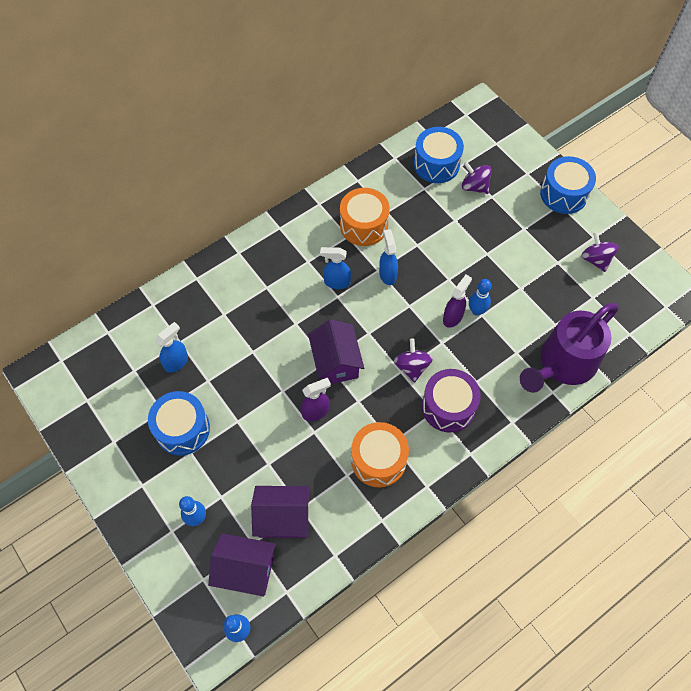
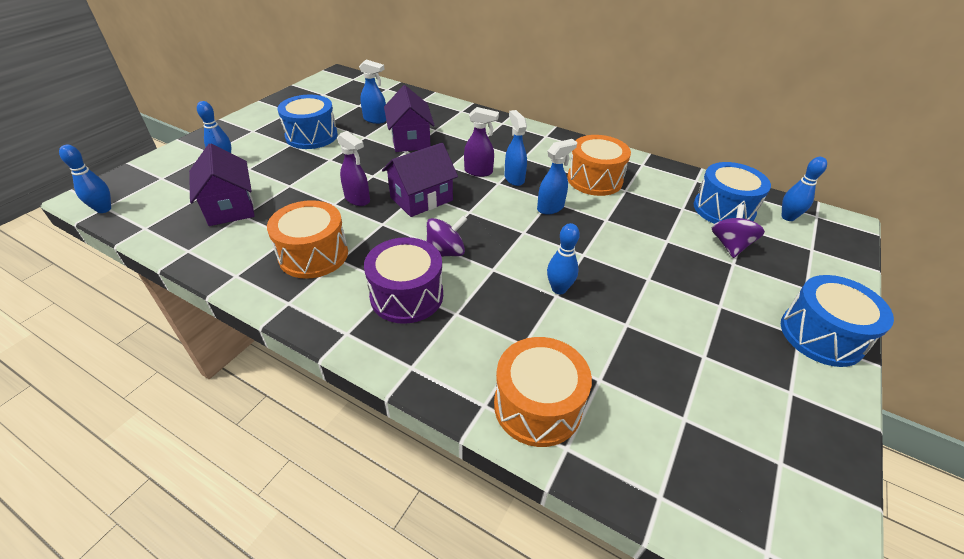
camera: 65 degrees right, 20 degrees down
(245, 570) = (170, 198): purple house -> purple house (410, 140)
(453, 317) = (534, 270): purple spray bottle -> purple spray bottle (479, 172)
(460, 132) = (787, 217): none -> blue bowling pin
(562, 364) = (537, 406): purple watering can -> orange drum
(595, 259) = (755, 405): purple spinning top -> none

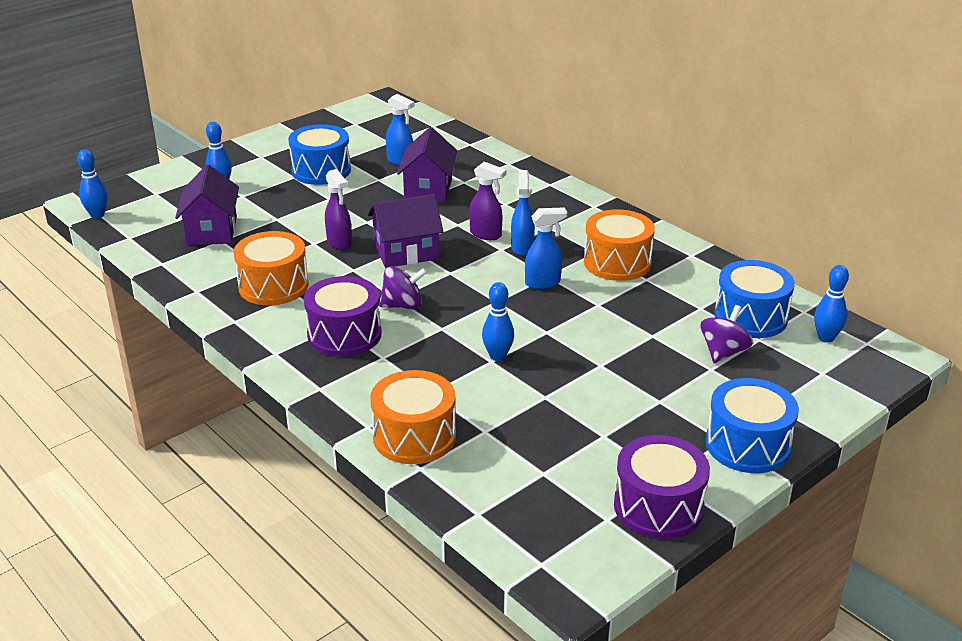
camera: 20 degrees right, 10 degrees down
(811, 431) = (658, 507): none -> purple drum

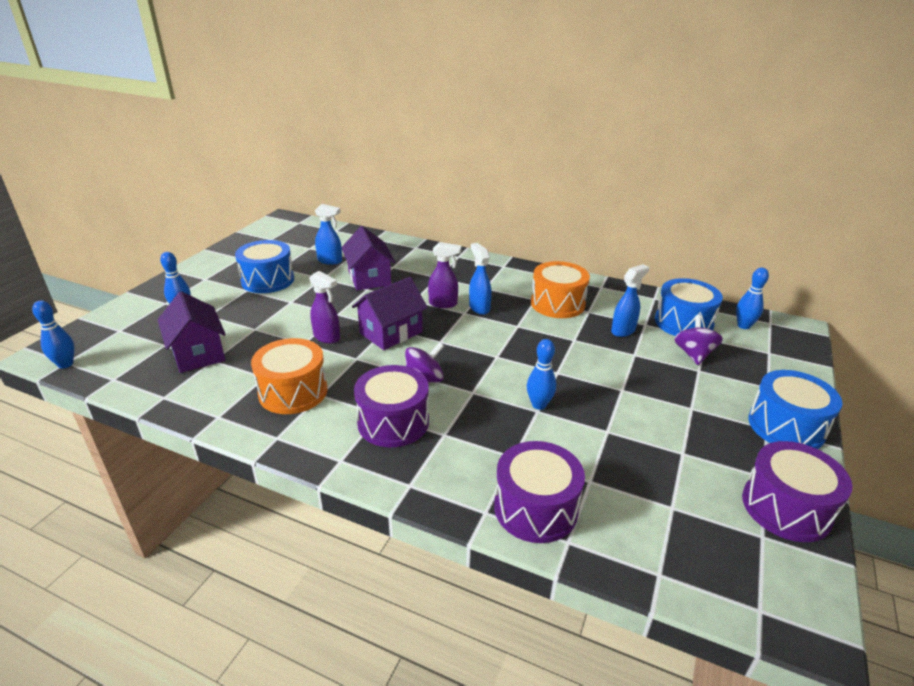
camera: 25 degrees left, 0 degrees up
(414, 436) = (535, 508): orange drum -> purple drum
(543, 283) = (519, 332): blue spray bottle -> blue spray bottle (623, 330)

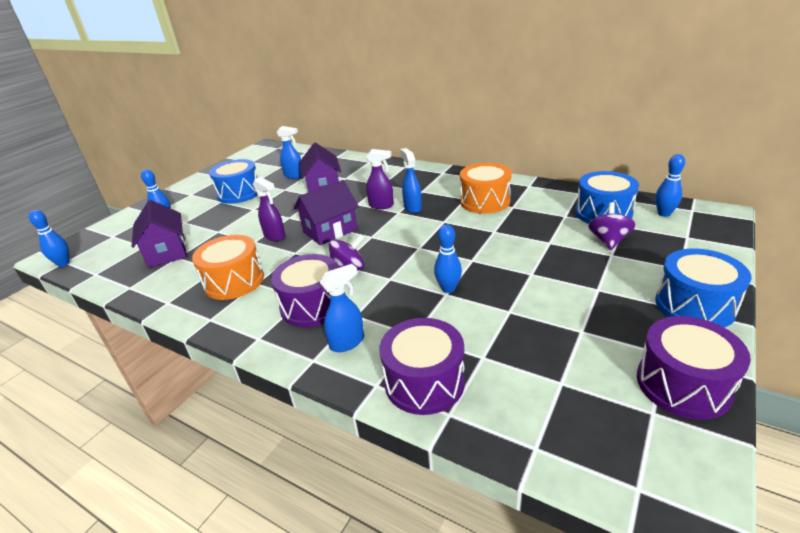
camera: 10 degrees right, 0 degrees up
(623, 330) = (542, 222): blue spray bottle -> blue spray bottle (347, 342)

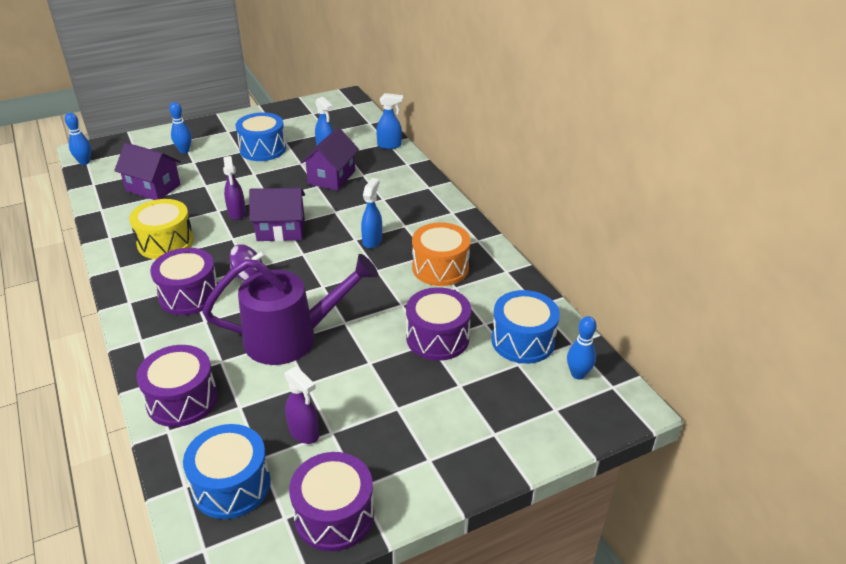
camera: 30 degrees right, 5 degrees up
(167, 252) = (153, 188): purple house -> purple house turned 75 degrees counterclockwise
(234, 281) = (165, 242): orange drum -> yellow drum
(347, 342) = (175, 340): blue spray bottle -> blue spray bottle (389, 145)
(381, 205) = (351, 224): purple spray bottle -> purple spray bottle (304, 433)
(448, 289) = (292, 338): blue bowling pin -> purple watering can
(550, 237) = (437, 338): none -> purple drum
(608, 241) = (479, 371): purple spinning top -> none
(694, 305) = (447, 469): blue drum -> blue drum (231, 485)

